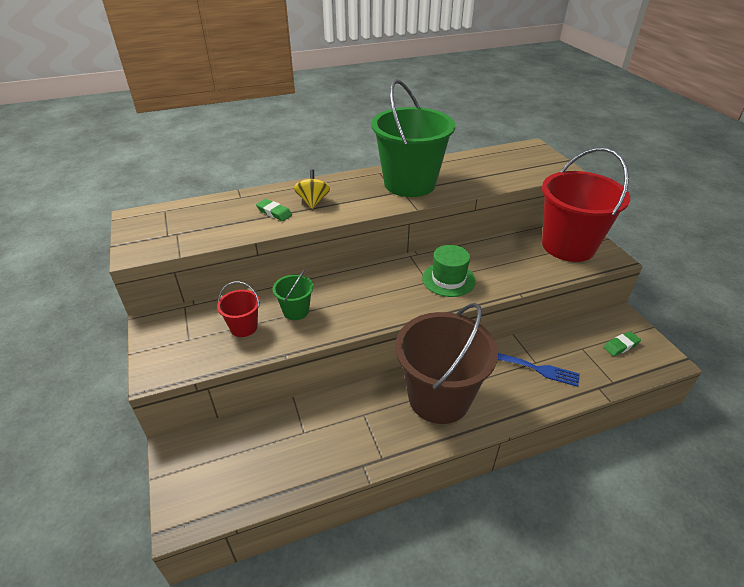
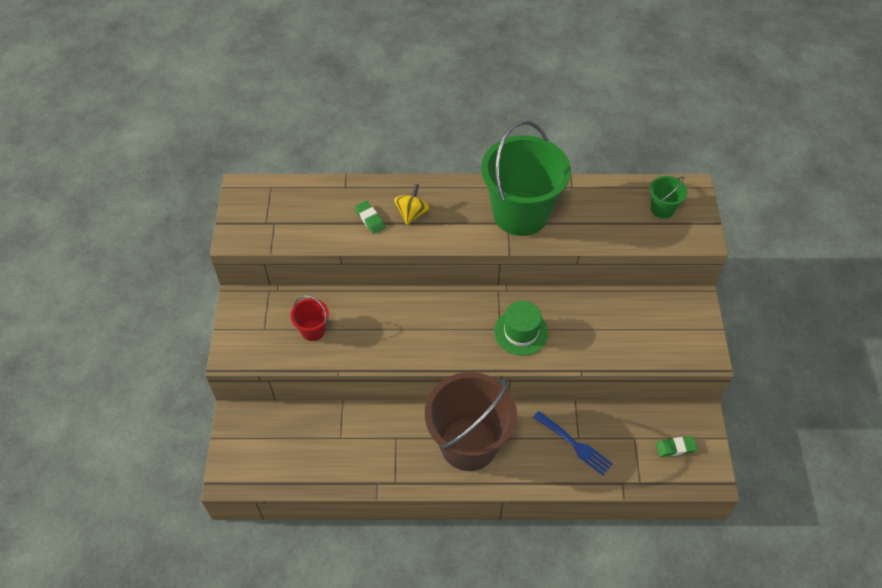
camera: 20 degrees right, 15 degrees up
(296, 311) = (363, 326): green bucket -> green bucket (662, 209)
(568, 246) = (671, 326): red bucket -> none

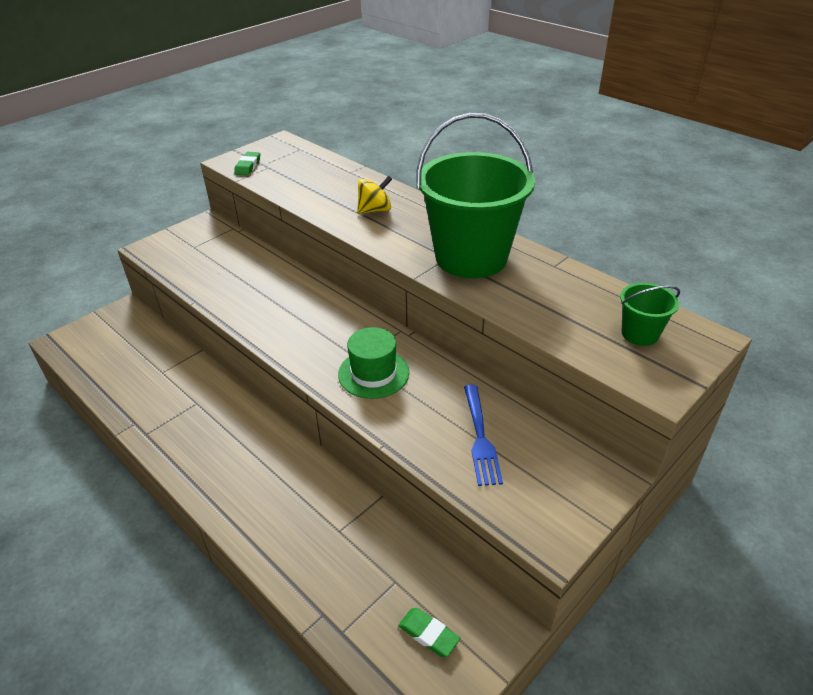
camera: 45 degrees right, 15 degrees down
(313, 330) = (220, 267): red bucket -> none
(370, 219) = (337, 197): green eraser -> green eraser (248, 166)
(468, 444) = (239, 453): brown bucket -> none
(574, 444) = (327, 533): blue fork -> blue fork (480, 437)

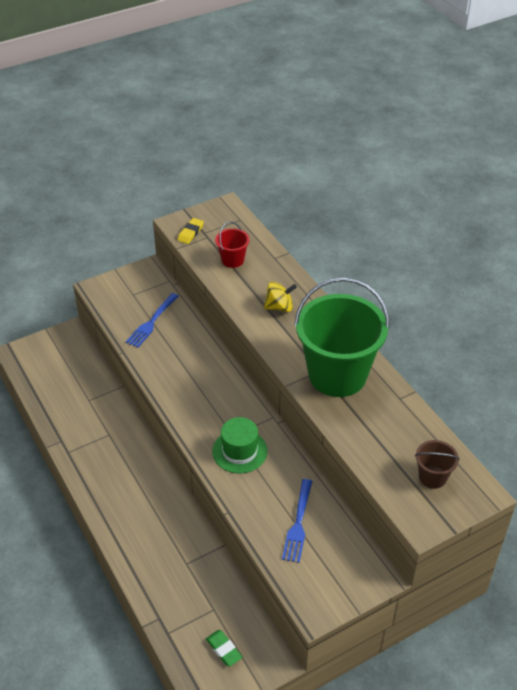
camera: 15 degrees right, 5 degrees up
(223, 267) = (152, 322): none -> blue fork
(248, 166) = (190, 233): green eraser -> yellow eraser
(304, 180) = (232, 260): none -> red bucket
(640, 334) = (432, 477): green bucket -> brown bucket

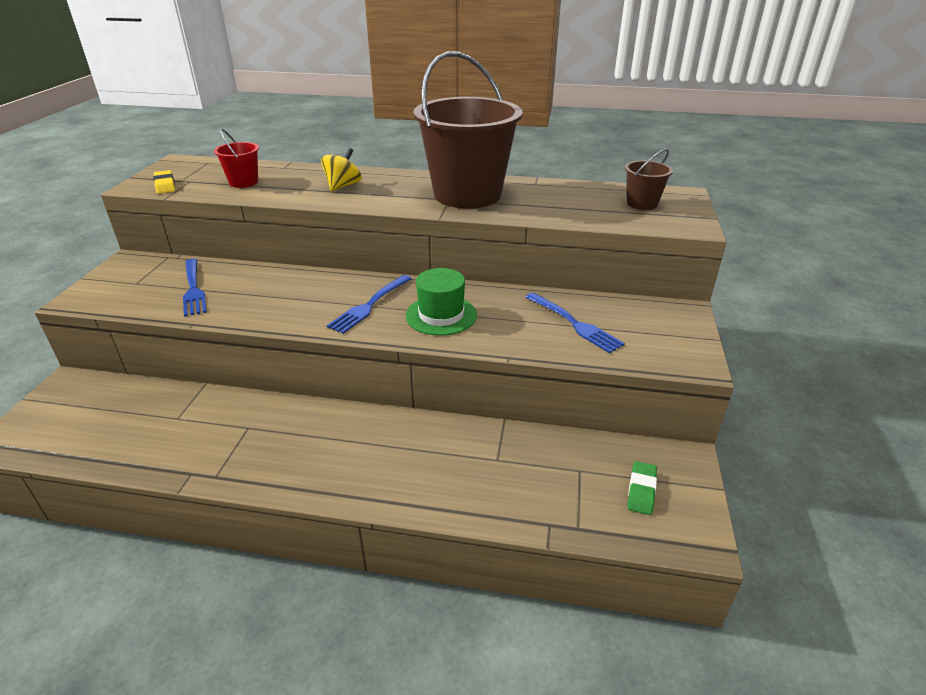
camera: 50 degrees left, 10 degrees down
(216, 410) = (370, 305): none -> blue fork
(224, 649) = (641, 490): green eraser -> green eraser turned 75 degrees counterclockwise
(337, 375) = (467, 194): green bucket -> brown bucket

